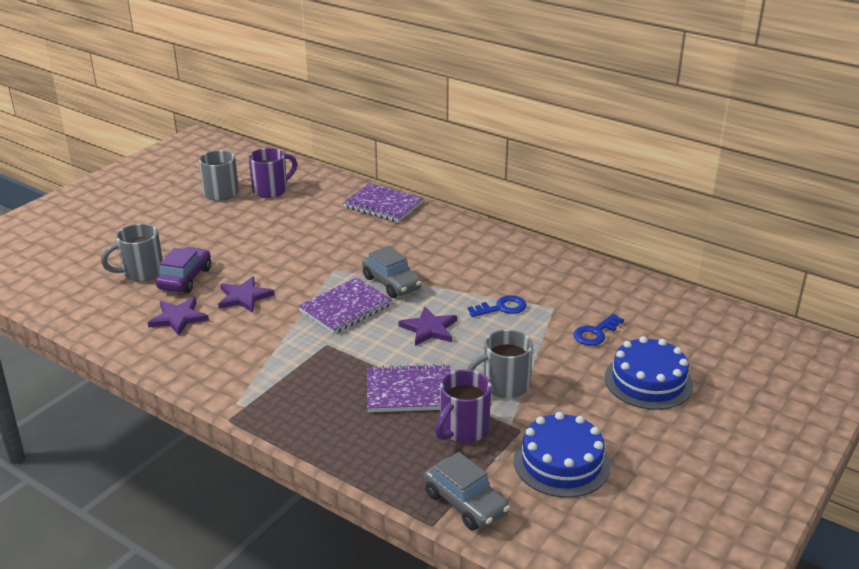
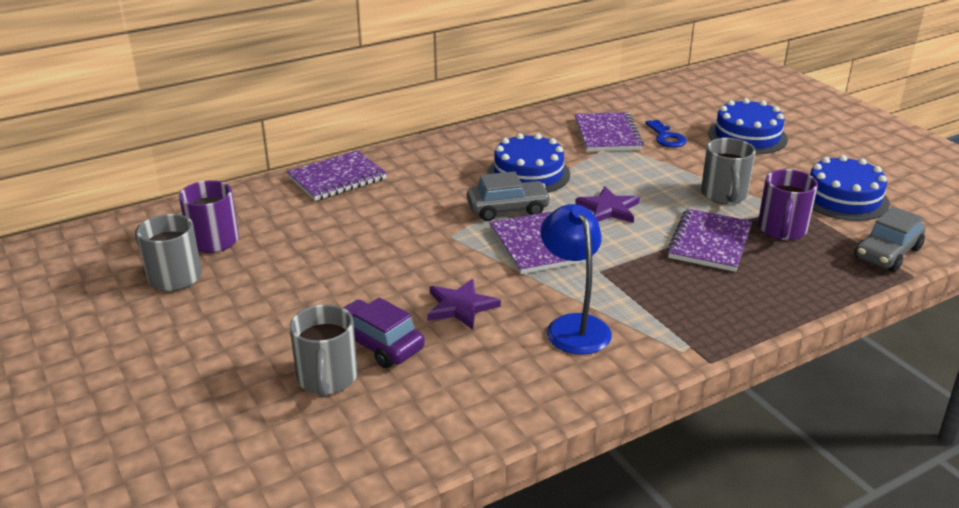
camera: 65 degrees left, 0 degrees up
(178, 318) = (471, 364): purple star -> none
(244, 348) = (573, 326): none -> blue lamp
(458, 278) = (528, 174): none -> blue cake
(463, 430) = (782, 230): purple mug -> purple mug turned 45 degrees clockwise
(465, 503) = (887, 253): grey car -> grey car turned 150 degrees clockwise
(502, 308) = (597, 166): blue key -> none
(569, 300) = (607, 134): none -> purple notebook

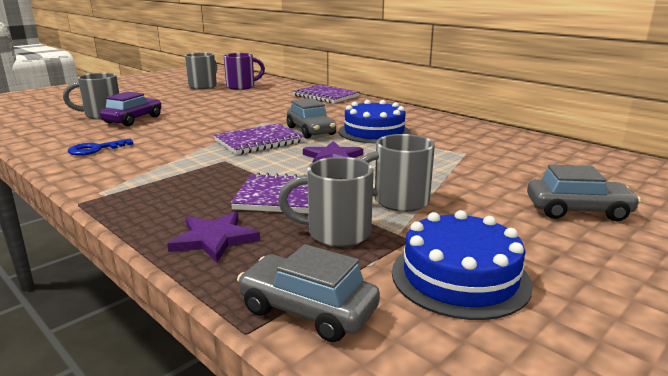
camera: 75 degrees right, 10 degrees down
(460, 306) = (173, 131): purple star -> purple star (214, 239)
(573, 326) = (144, 158): blue lamp -> none
(607, 134) = (482, 149): purple notebook -> none
(666, 137) = (511, 171): blue key -> blue key (96, 149)
(747, 136) = (577, 210): blue cake -> grey car
(782, 230) = (336, 233): purple mug -> grey mug

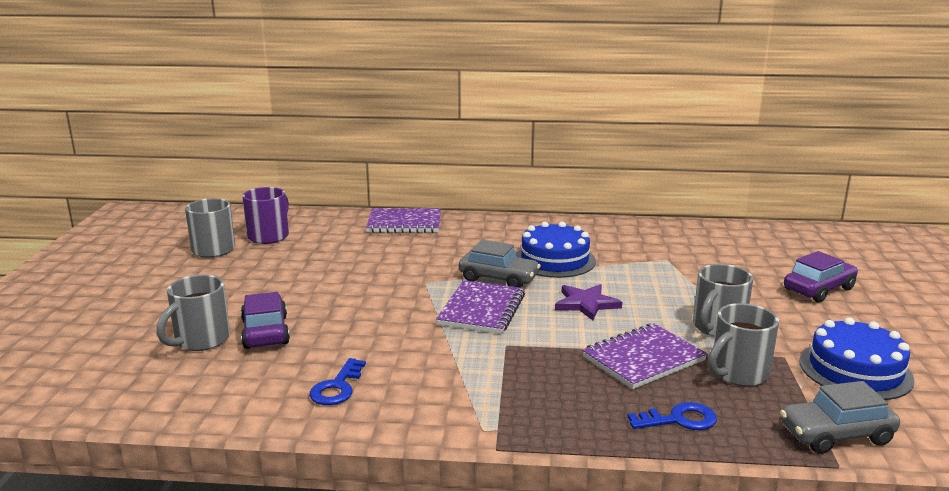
camera: 40 degrees left, 0 degrees up
(214, 239) = (679, 420): purple star -> blue key
(577, 210) = (819, 289): grey car -> purple car

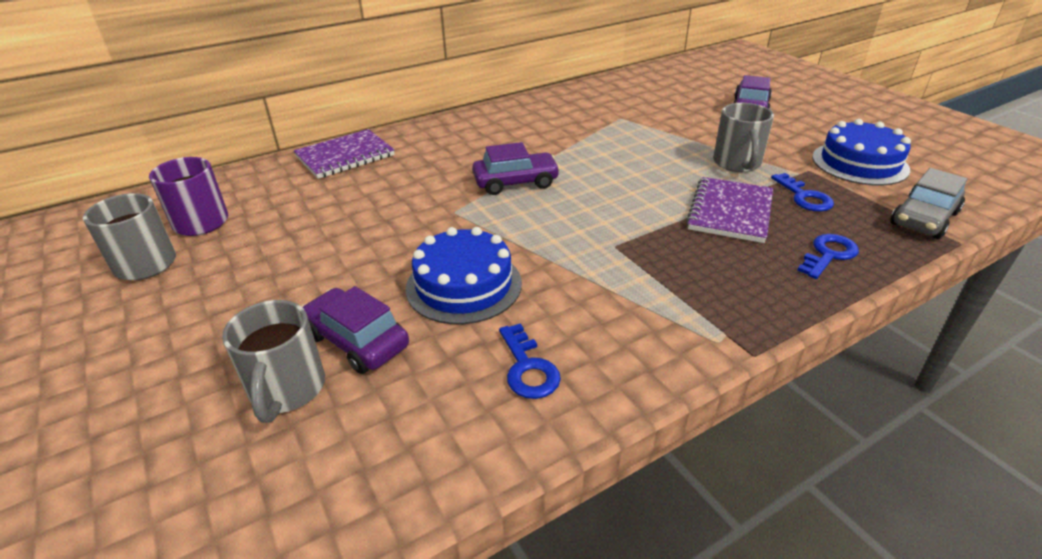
camera: 35 degrees left, 15 degrees up
(482, 309) = (544, 219): purple notebook -> none
(498, 278) = (515, 182): grey car -> purple car
(554, 260) = (537, 147): blue cake -> blue cake (464, 285)
(586, 304) = (620, 179): purple star -> none
(738, 374) = (804, 197): grey mug -> blue key

